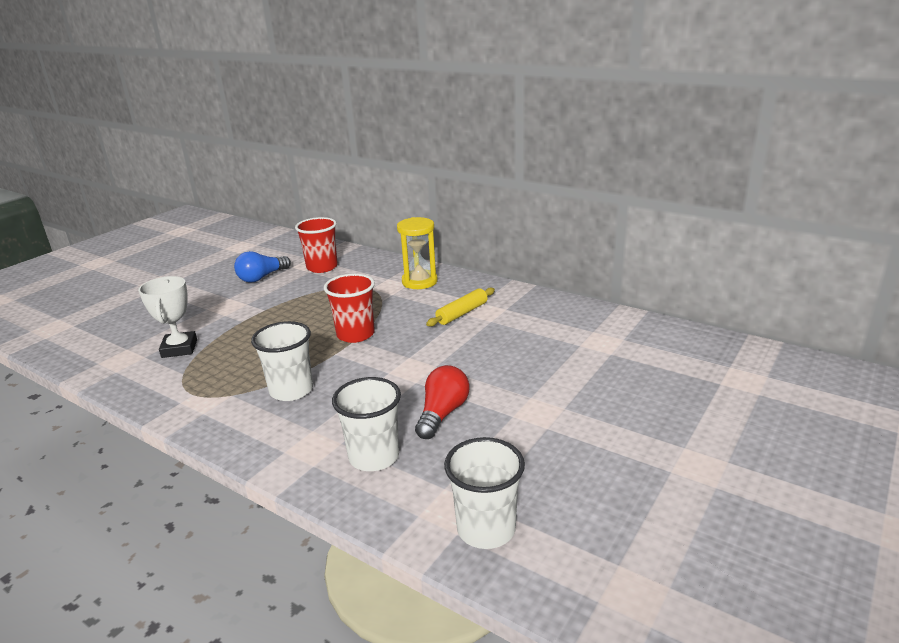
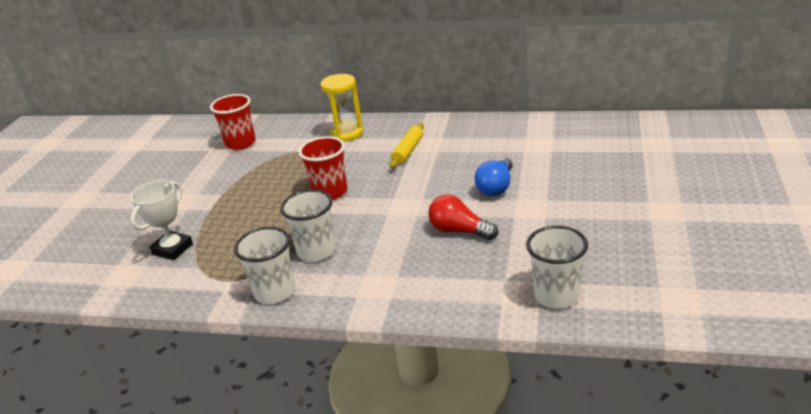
camera: 20 degrees left, 5 degrees up
(179, 348) = (172, 249): white trophy -> white trophy turned 60 degrees clockwise
(262, 277) = (188, 167): blue light bulb -> blue light bulb (496, 187)
(374, 457) = (433, 277): white cup -> white cup (275, 292)
(442, 413) = (459, 231): red light bulb -> red light bulb turned 60 degrees counterclockwise

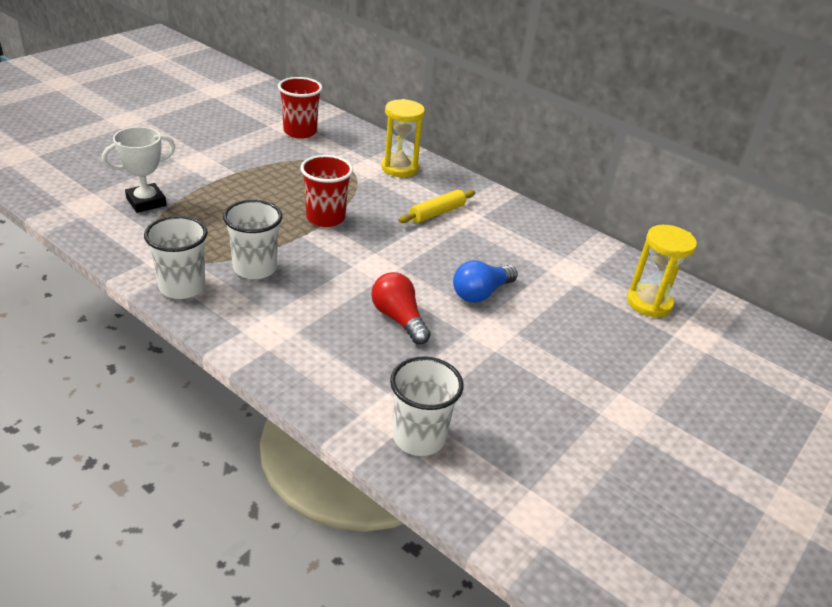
camera: 20 degrees right, 5 degrees up
(608, 139) = (649, 303): none -> yellow hourglass

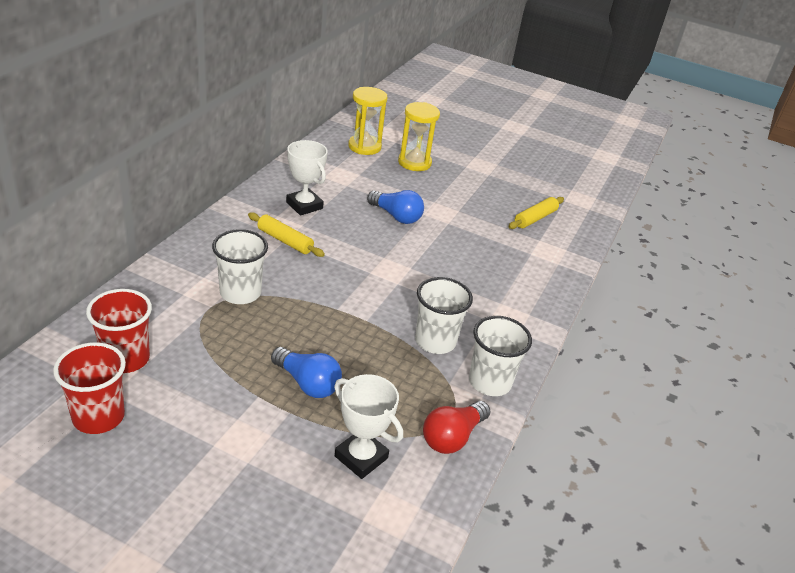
camera: 105 degrees left, 0 degrees up
(237, 193) = (307, 383): none -> blue light bulb
(325, 218) = (327, 309): red cup -> red cup (98, 417)
(398, 319) = (452, 254): red light bulb -> red light bulb (452, 437)
(399, 168) = (200, 269): yellow hourglass -> yellow hourglass (414, 163)
(419, 437) = (558, 239): white cup -> white cup (240, 293)
(475, 428) = (535, 218): none -> yellow rolling pin
(501, 234) = (304, 205): none -> white trophy

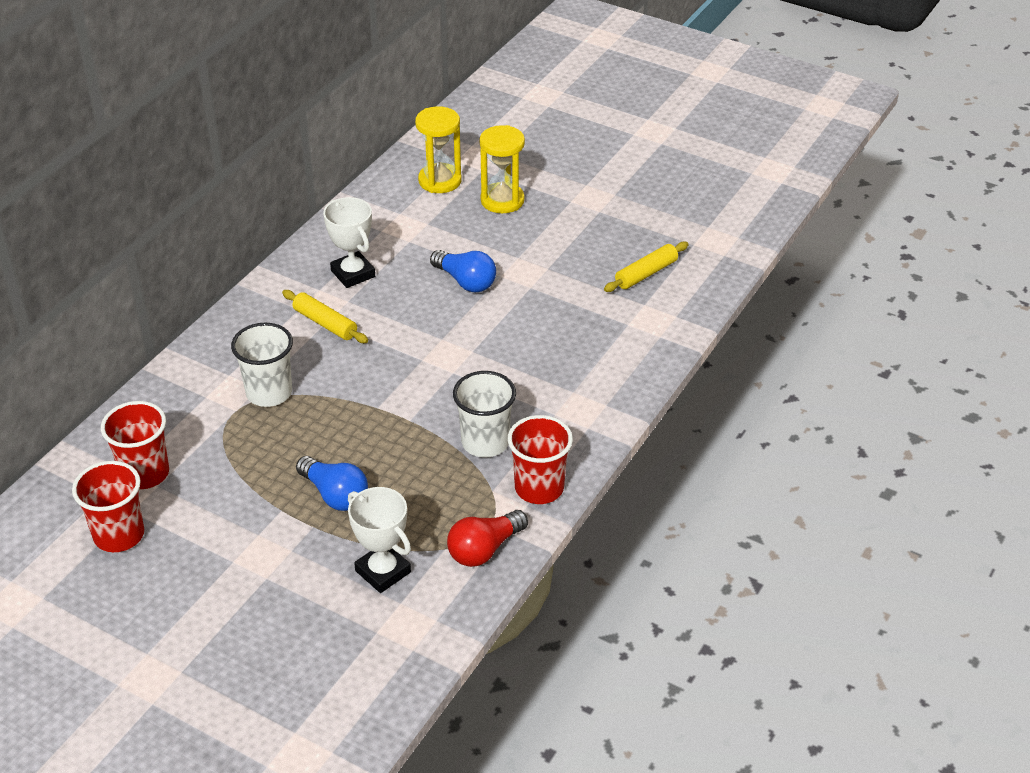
camera: 10 degrees right, 5 degrees up
(490, 382) = (539, 488): white cup -> red cup

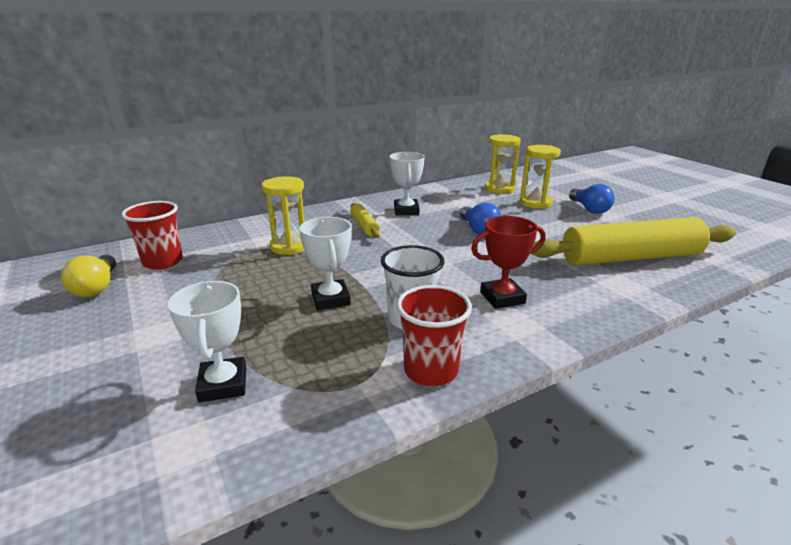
camera: 30 degrees right, 15 degrees down
(119, 535) = (97, 287): red cup -> yellow light bulb
(269, 393) = (289, 246): white cup -> yellow hourglass
(335, 495) = (258, 314): blue light bulb -> blue light bulb (589, 209)
(389, 449) = (330, 299): none -> white trophy
(484, 549) = (330, 404): red light bulb -> none
(550, 382) = (502, 298): none -> red trophy
(646, 274) = (630, 258): yellow rolling pin -> yellow rolling pin, size x2.22

